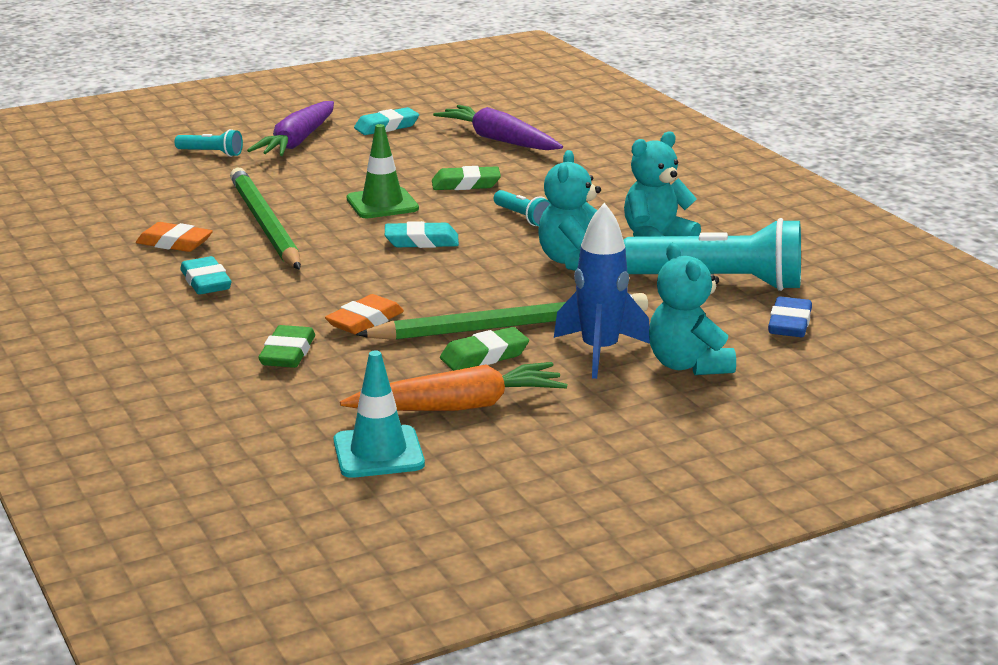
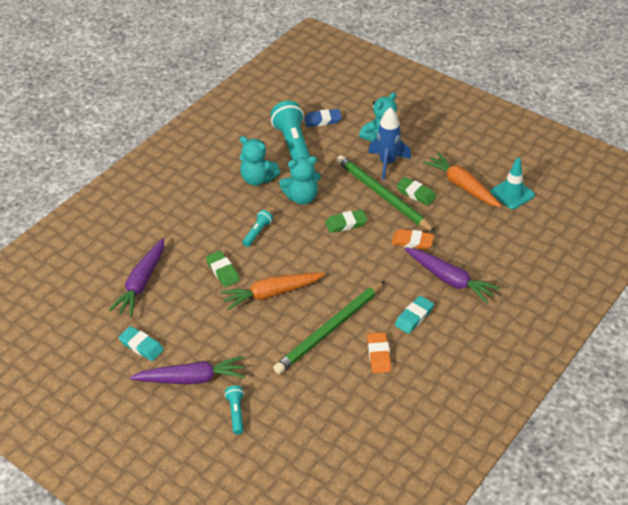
camera: 115 degrees left, 20 degrees up
(240, 328) = (450, 280): none -> purple carrot
(288, 353) = (460, 253): green eraser -> green eraser (346, 223)
(382, 204) = (272, 293): green traffic cone -> orange carrot
(421, 241) = (312, 258): turquoise eraser -> none

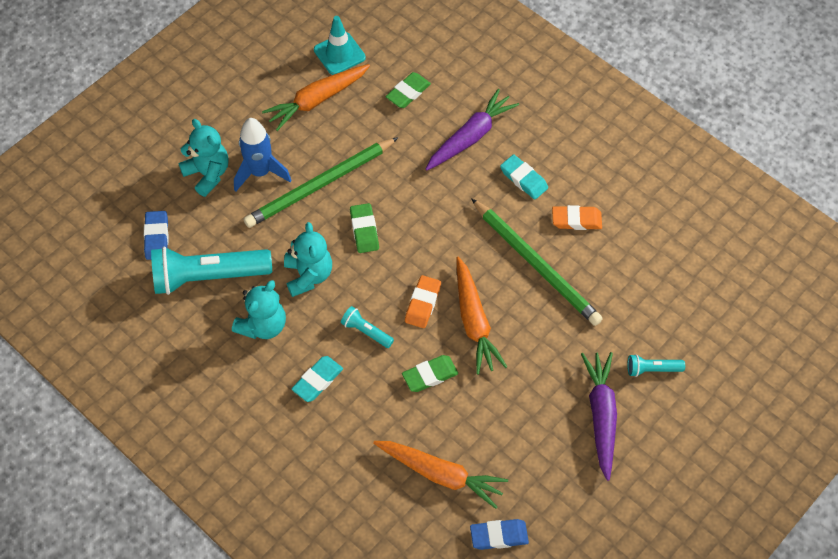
camera: 85 degrees left, 15 degrees up
(91, 319) = (499, 536): none -> blue eraser
(141, 283) = (441, 474): purple carrot -> orange carrot
(141, 346) = (547, 473): turquoise eraser -> turquoise eraser (317, 380)
(412, 242) = (405, 164): orange eraser -> orange eraser (422, 304)
(416, 193) = (322, 149): green eraser -> green eraser (408, 93)

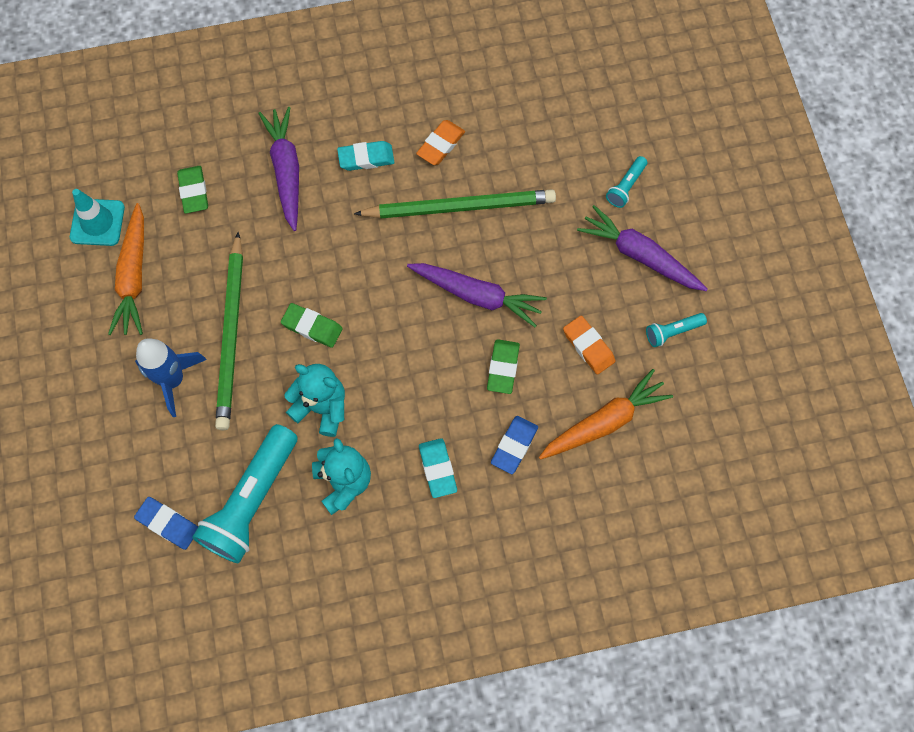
camera: 55 degrees left, 10 degrees up
(208, 174) = (134, 430): turquoise teddy bear -> none
(366, 331) = (419, 394): turquoise flashlight -> turquoise flashlight (672, 332)
(422, 304) = (427, 327): orange eraser -> orange eraser (588, 346)
(474, 321) = (477, 295): orange carrot -> purple carrot
(499, 536) = (693, 412): blue eraser -> blue eraser (514, 446)

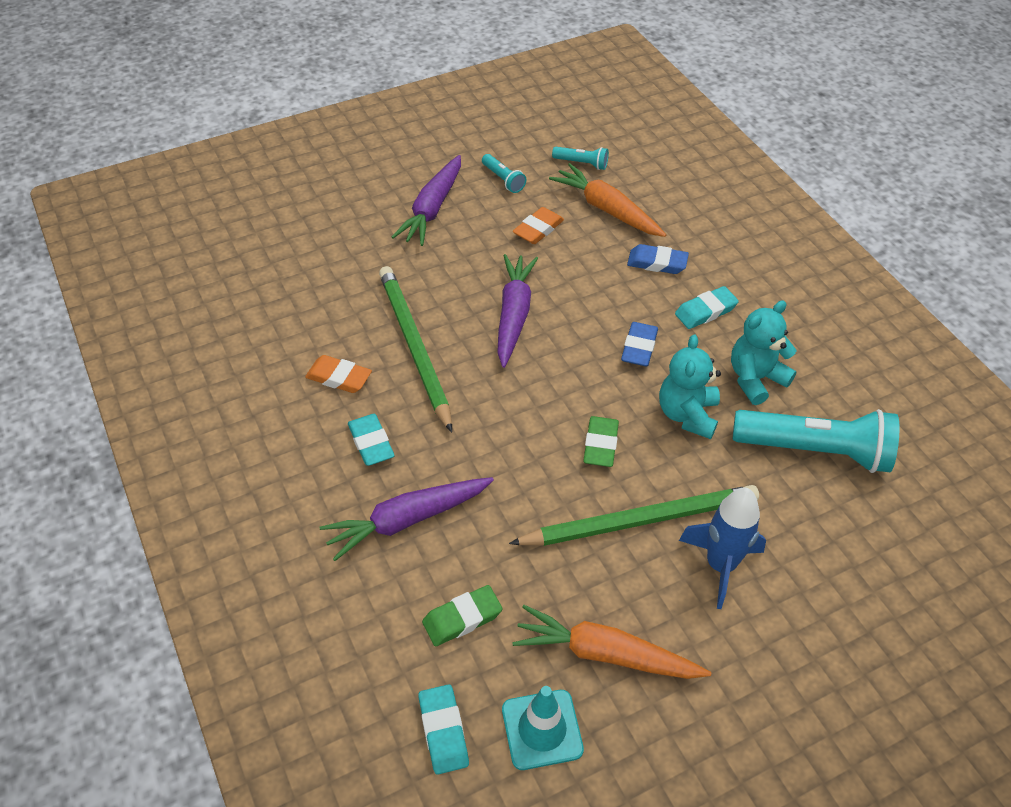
camera: 105 degrees left, 20 degrees down
(119, 164) = (443, 731): none -> turquoise eraser
(134, 276) = (605, 654): orange carrot -> orange carrot turned 150 degrees counterclockwise
(168, 524) = (881, 520): blue eraser -> blue eraser (639, 347)
(503, 368) = (583, 283): green eraser -> none
(626, 186) = (359, 227): turquoise flashlight -> turquoise flashlight (582, 163)

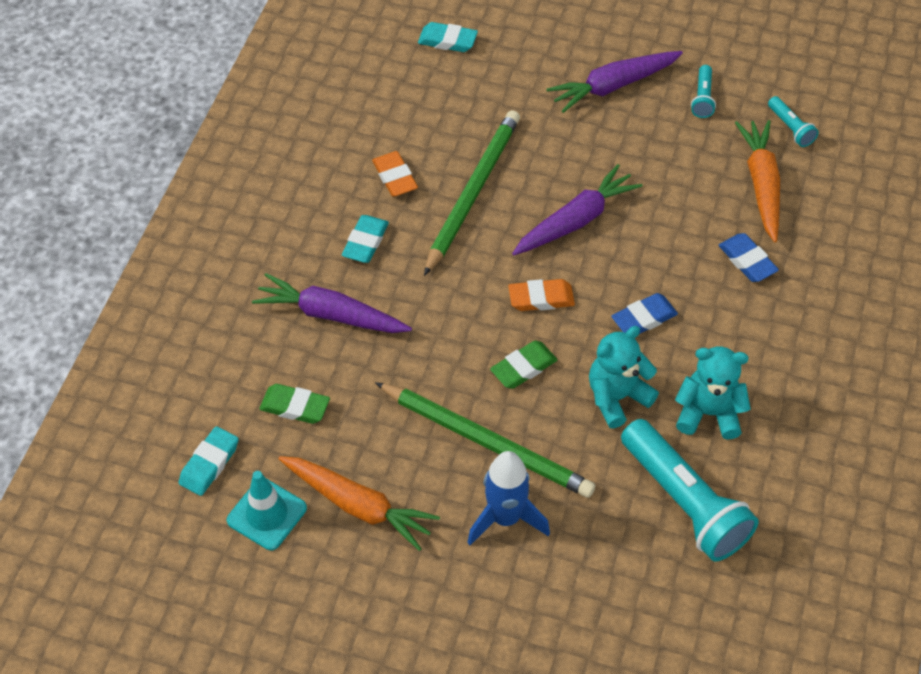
camera: 45 degrees right, 5 degrees up
(538, 229) = (680, 162): orange eraser -> orange eraser (541, 298)
(605, 654) = (358, 505): orange carrot -> orange carrot turned 150 degrees clockwise
(705, 311) = (737, 330): turquoise eraser -> turquoise eraser (447, 41)

